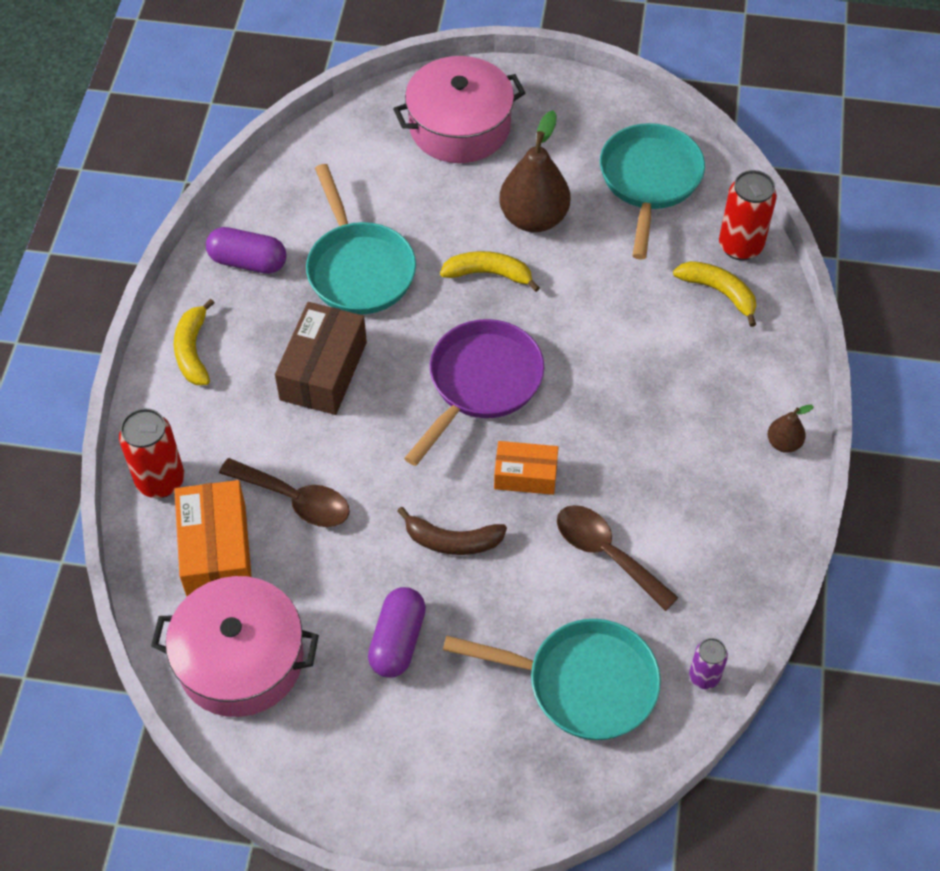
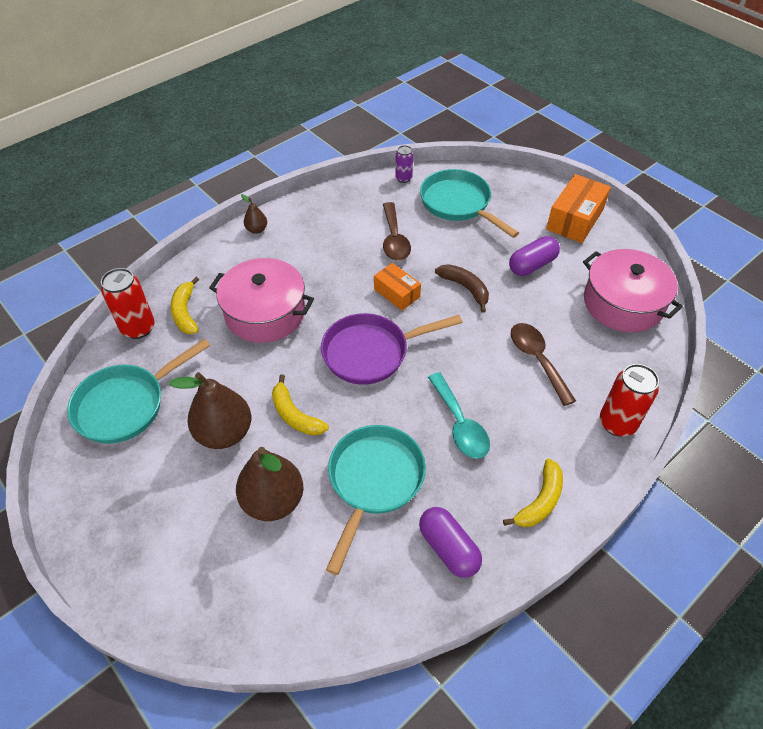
camera: 140 degrees left, 5 degrees down
(217, 550) = (604, 361): orange box -> orange box (575, 219)
(323, 371) = (459, 424): brown box -> turquoise spoon
(429, 200) = (273, 501): none -> brown pear
(459, 127) = (184, 551): pink pot -> pink pot (265, 313)

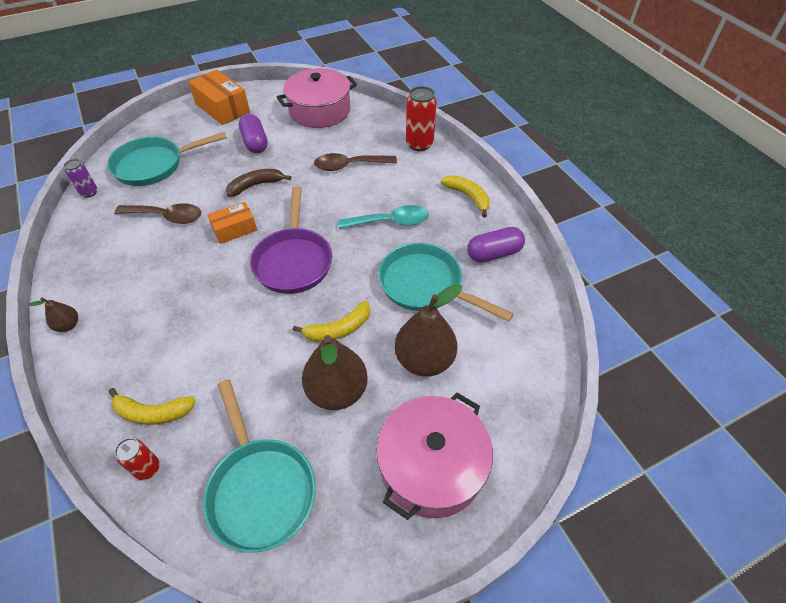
camera: 75 degrees left, 0 degrees up
(138, 328) = (148, 468): red can -> red can, size x0.59
(265, 313) = (199, 335): pink pot -> pink pot (431, 465)

